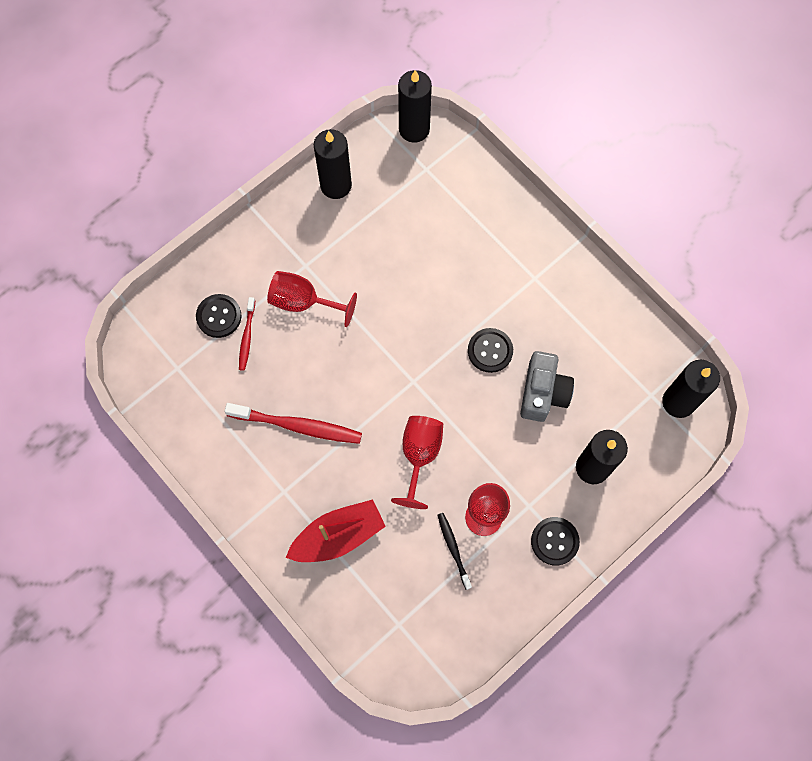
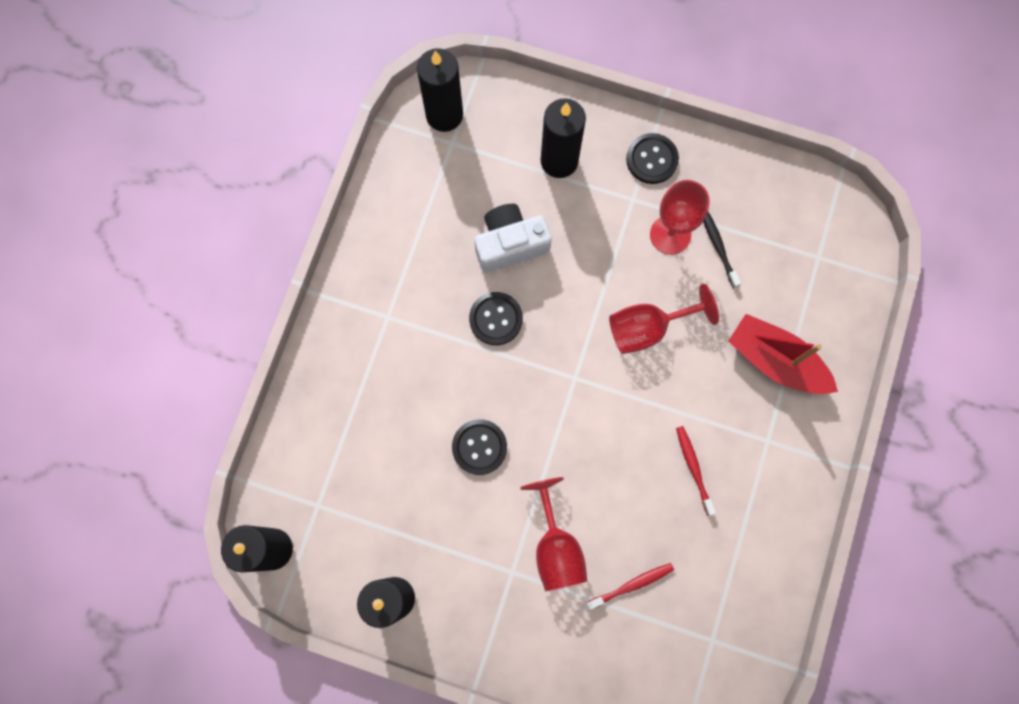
camera: 120 degrees left, 5 degrees up
(219, 316) = (627, 632): black button -> black button (479, 447)
(298, 426) = (693, 468): red toothbrush -> red toothbrush, size x0.56
(453, 549) = (718, 246): black toothbrush -> black toothbrush turned 120 degrees clockwise
(543, 393) = (510, 244): grey camera -> white camera

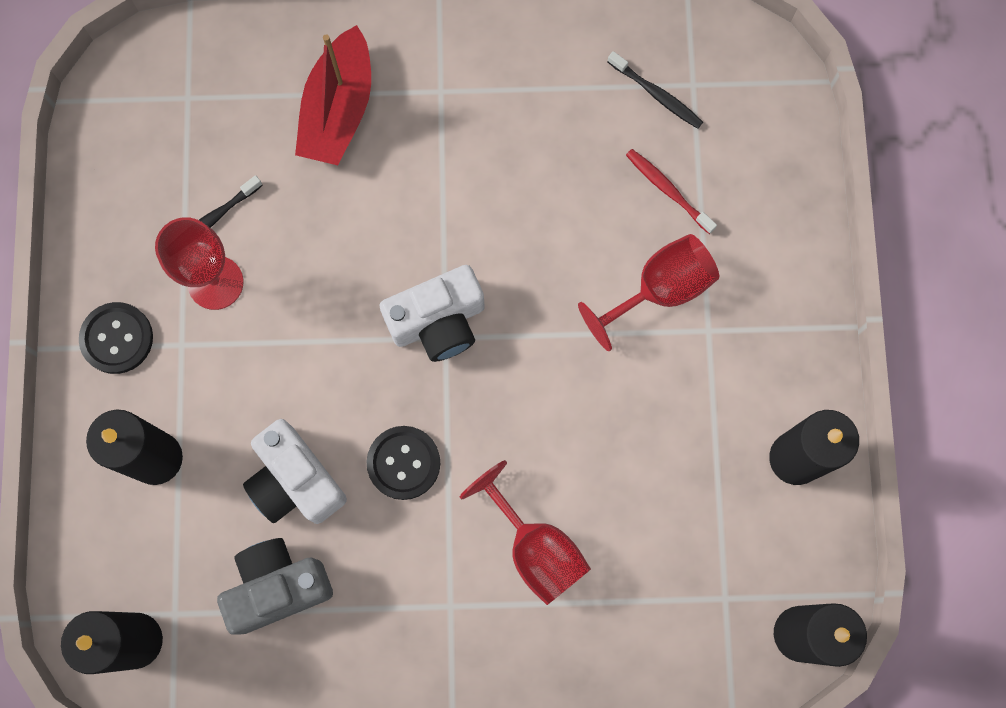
camera: 110 degrees left, 0 degrees up
(444, 211) = (277, 587): none -> grey camera
(479, 447) = (575, 423): black button -> none
(588, 377) = (438, 321): none -> white camera
(647, 328) = (349, 271): red goblet -> red goblet (536, 548)
(693, 468) = (505, 163): red toothbrush -> none
(713, 607) = (656, 95): none -> black toothbrush

